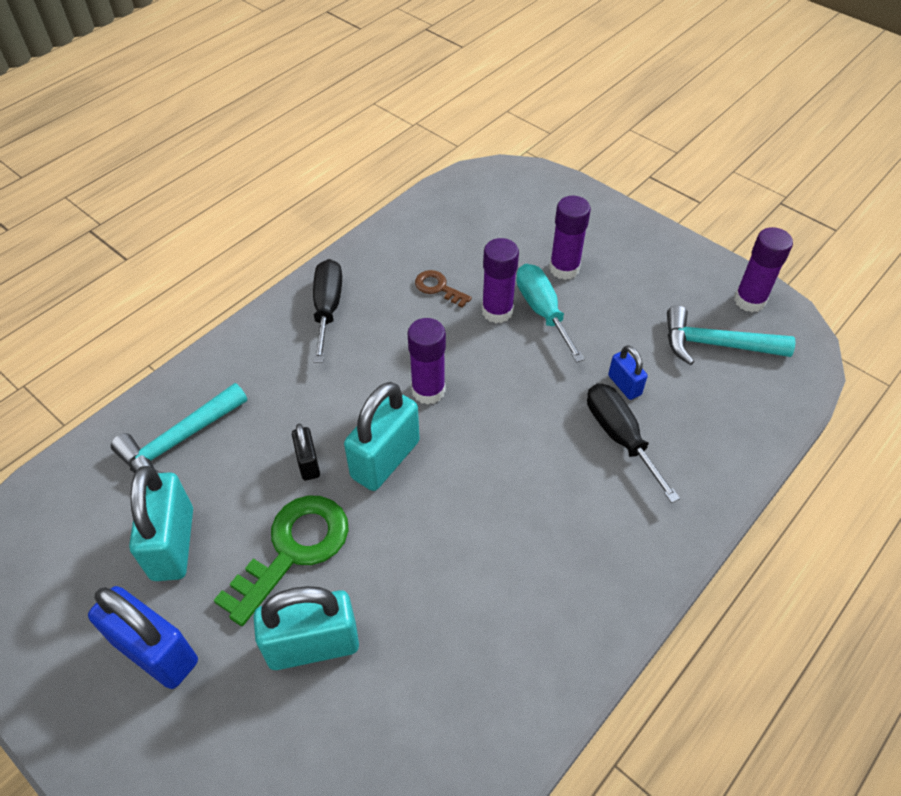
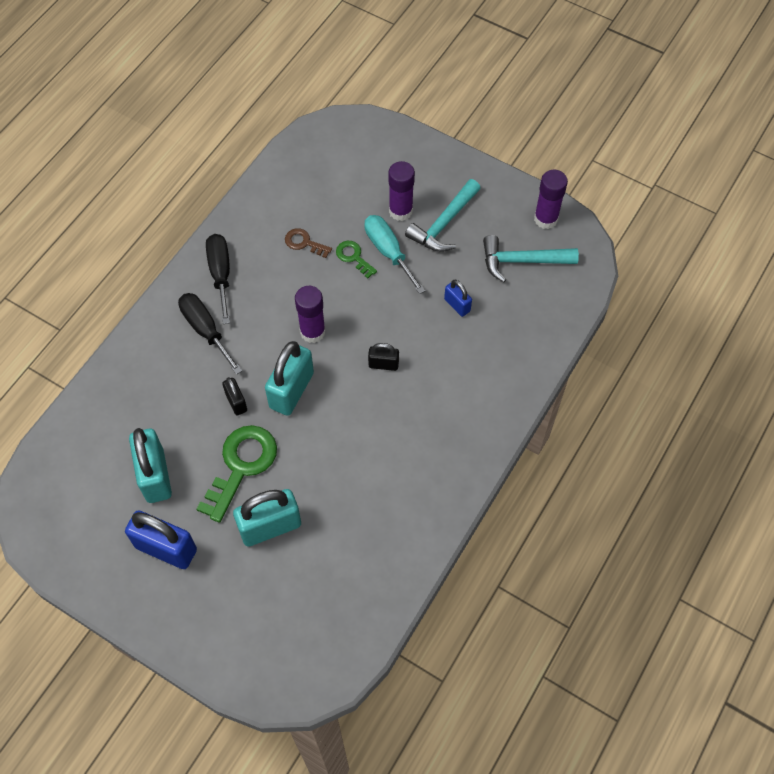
camera: 10 degrees left, 10 degrees up
(179, 441) = (136, 400): turquoise hammer -> turquoise hammer (444, 224)
(497, 311) = (353, 257): purple glue stick -> green key
(515, 444) = (383, 364): none -> black padlock
(620, 437) = (457, 347): black screwdriver -> black screwdriver (205, 330)

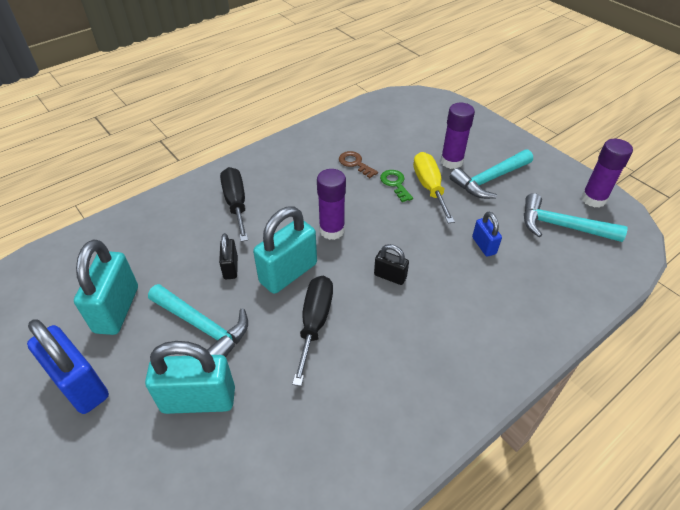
camera: 20 degrees right, 15 degrees down
(220, 274) = (272, 168): black screwdriver -> black screwdriver (314, 323)
(241, 466) = (203, 327): green key -> turquoise hammer
(388, 252) = (429, 187): turquoise screwdriver -> yellow screwdriver

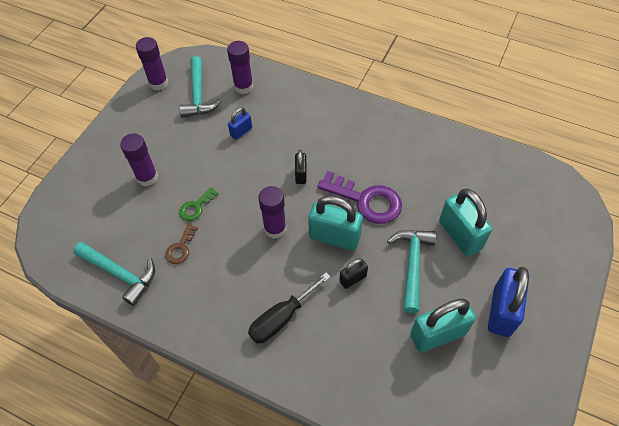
camera: 115 degrees left, 10 degrees up
(314, 323) = (366, 200): black screwdriver -> purple key
(429, 187) = (190, 182): yellow screwdriver -> none
(489, 180) = (162, 146): turquoise hammer -> turquoise hammer (120, 274)
(564, 271) = (243, 87): none -> purple glue stick

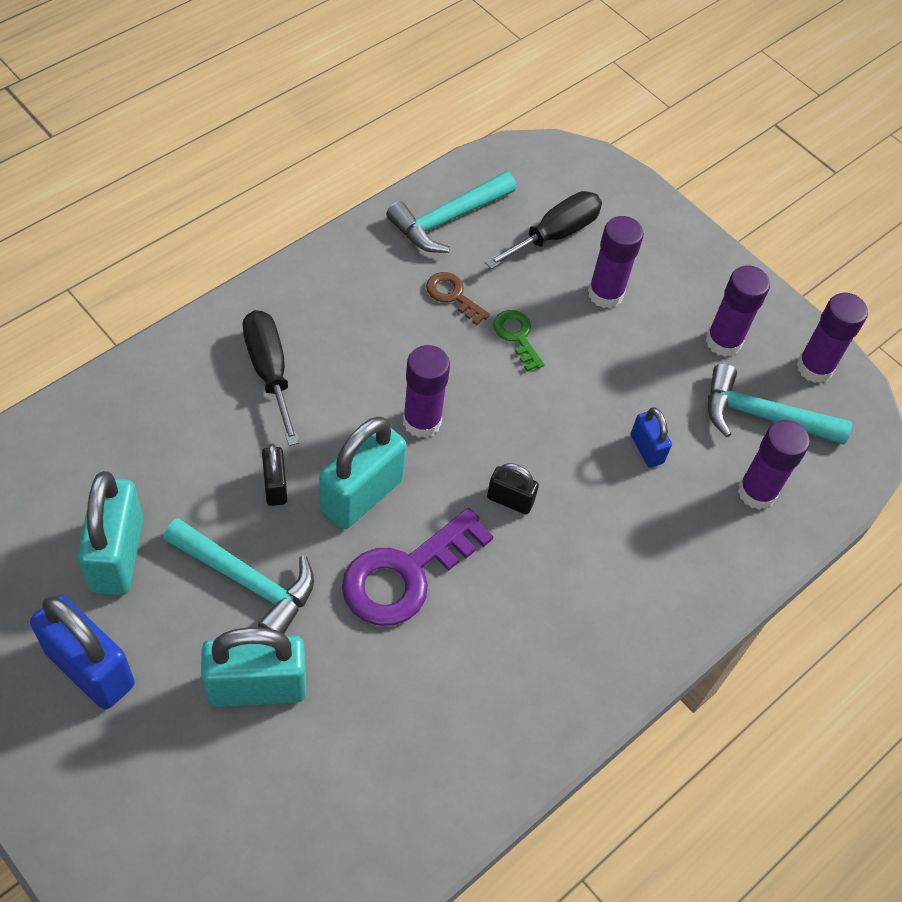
camera: 105 degrees right, 0 degrees up
(111, 215) = (554, 234): none -> black screwdriver
(158, 120) = (723, 342): none -> purple glue stick

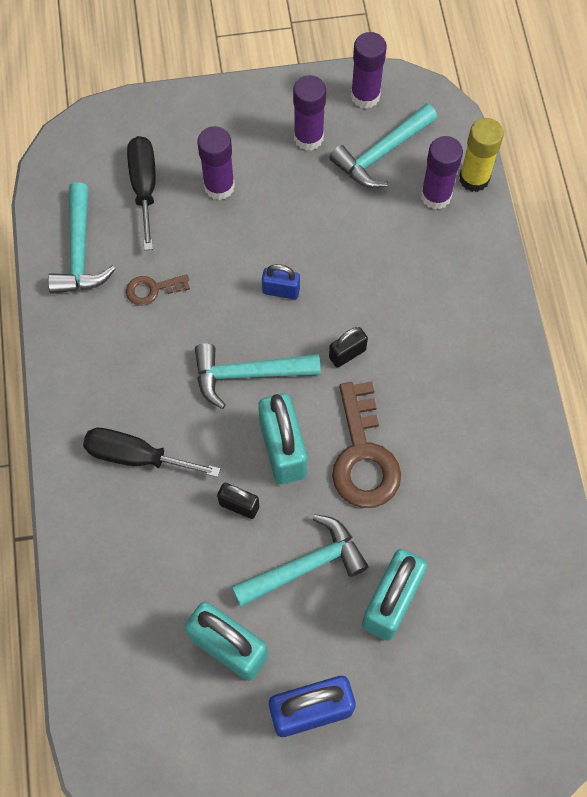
camera: 50 degrees left, 10 degrees up
(405, 574) = (363, 456): purple key -> brown key
(422, 421) = (247, 374): purple glue stick -> turquoise hammer
(517, 336) = (216, 267): green key -> none
(646, 449) = (361, 242): blue padlock -> blue padlock (281, 290)
(808, 519) = (474, 178): none -> yellow glue stick

